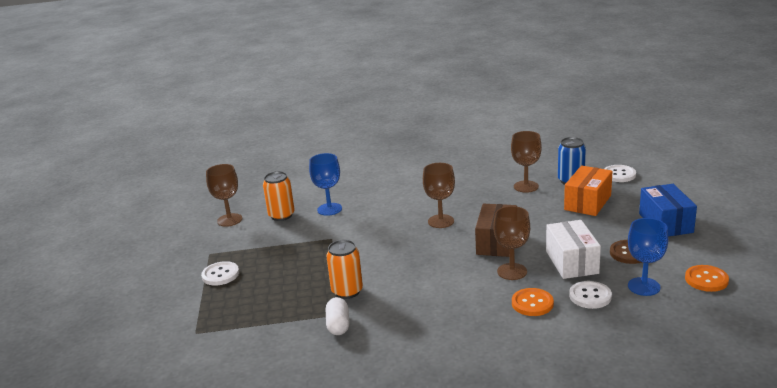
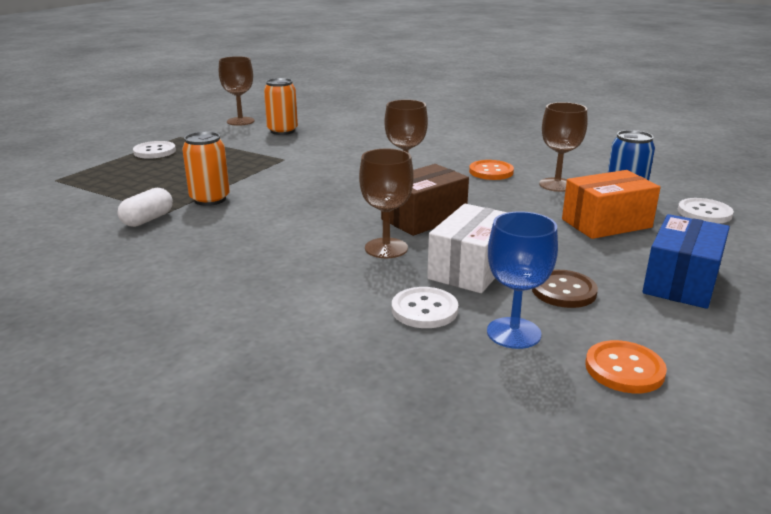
camera: 35 degrees right, 0 degrees up
(329, 209) = (328, 139): blue goblet -> none
(532, 303) = (346, 285): orange button -> orange button (491, 172)

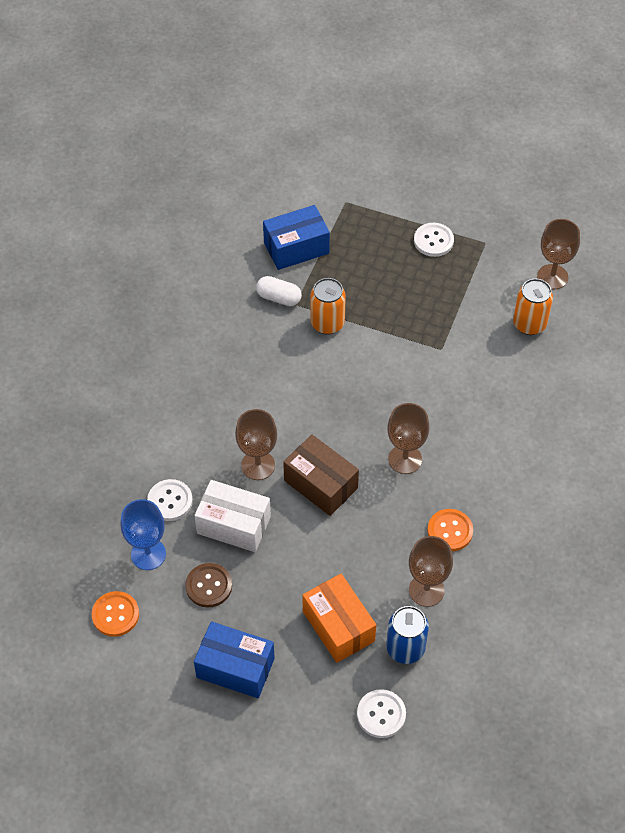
camera: 80 degrees right, 30 degrees up
(86, 206) = (296, 248): none -> blue box

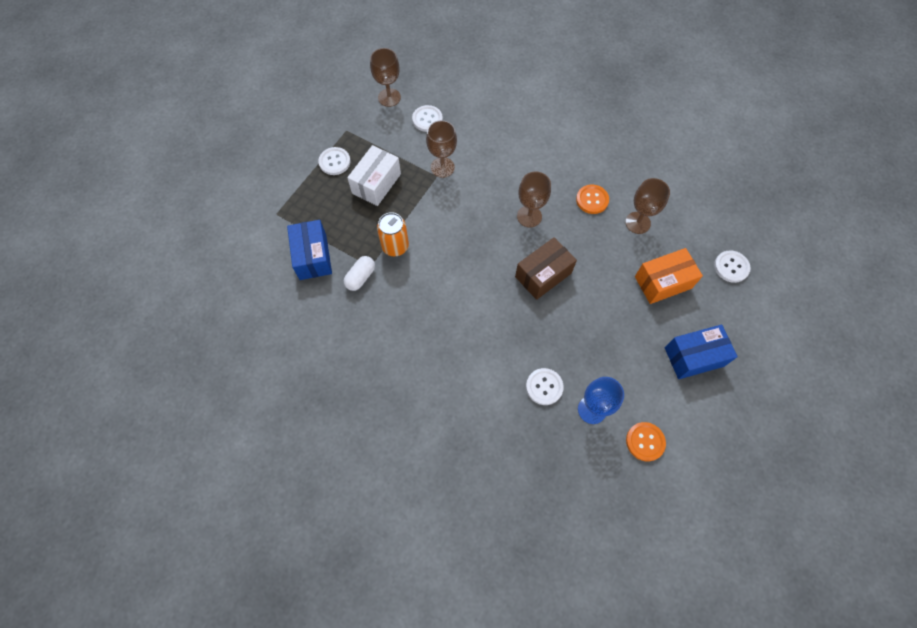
camera: 80 degrees left, 10 degrees up
(209, 586) = (624, 367): brown button -> none
(234, 525) = (571, 341): white box -> white box (376, 183)
(235, 668) = (694, 357): blue box -> blue box turned 45 degrees clockwise
(258, 465) = (520, 316): brown goblet -> brown goblet (442, 167)
(405, 648) = (682, 243): blue can -> none
(529, 324) = (427, 119): orange can -> white button

